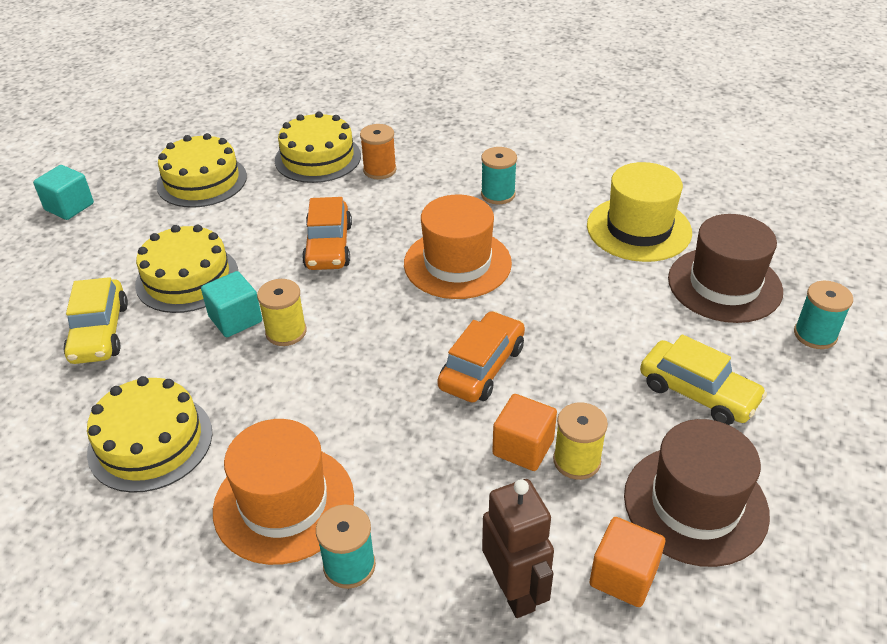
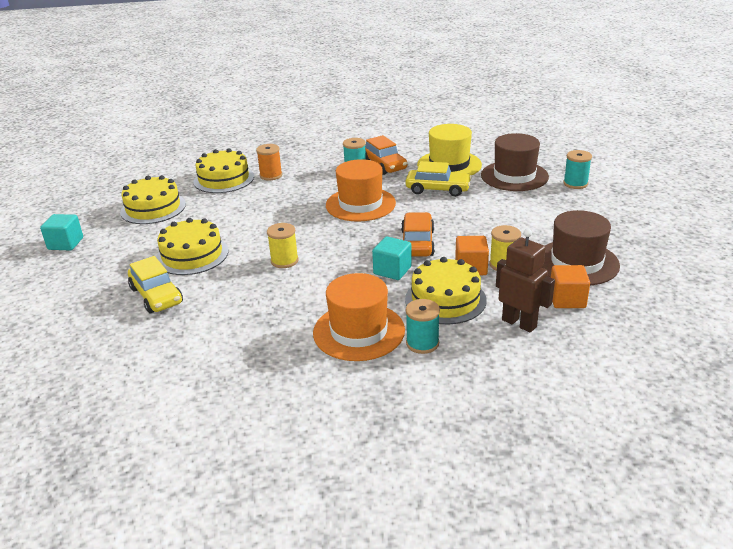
camera: 25 degrees left, 10 degrees down
(150, 442) = (246, 333): yellow cake -> yellow cake (445, 299)
(235, 319) = (245, 264): turquoise cube -> turquoise cube (392, 270)
(329, 246) = (273, 217): orange car -> orange car (384, 165)
(698, 392) = (539, 221): yellow car -> yellow car (438, 189)

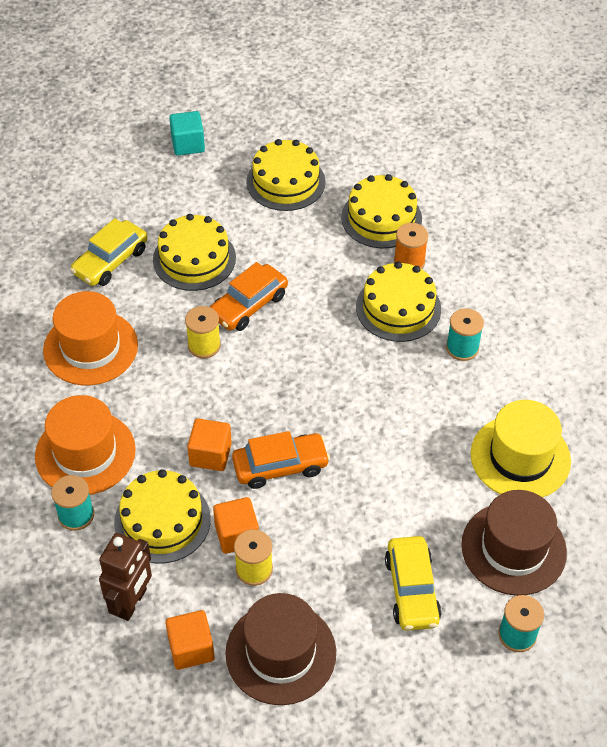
camera: 70 degrees right, 20 degrees up
(307, 184) = (398, 308): none -> yellow cake
(360, 204) = (362, 381): orange hat -> orange hat (90, 347)
(384, 165) = (489, 377): orange car -> orange car (248, 305)
(392, 270) = (210, 454): turquoise cube -> orange cube
(438, 189) = (435, 459): yellow car -> yellow car (412, 590)

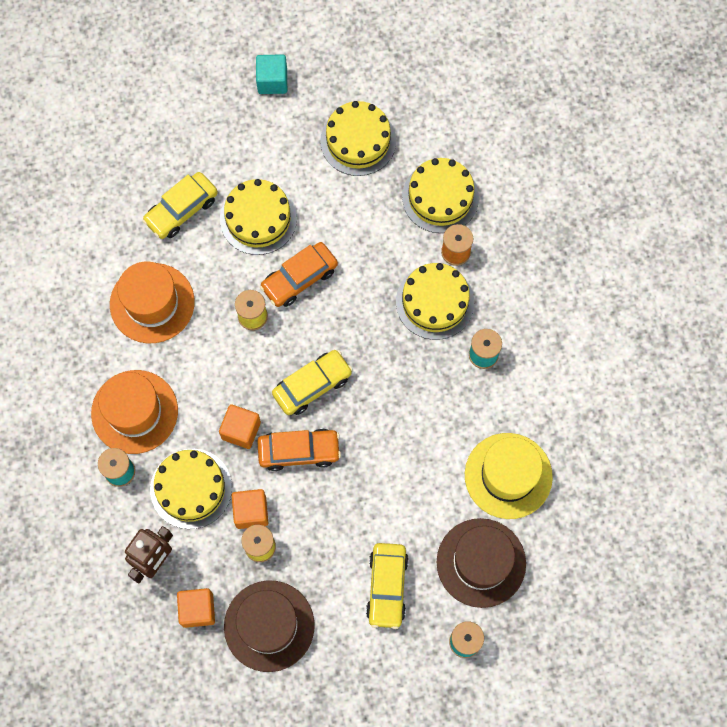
camera: 10 degrees right, 20 degrees up
(282, 401) = (312, 385): none -> yellow car

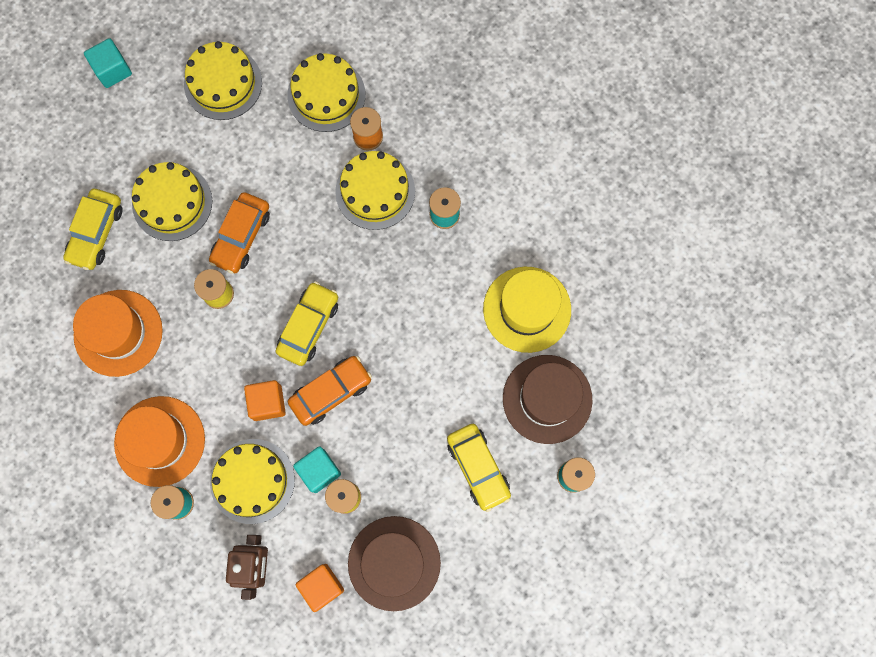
camera: 30 degrees left, 5 degrees up
(251, 512) = (319, 471): orange cube -> turquoise cube

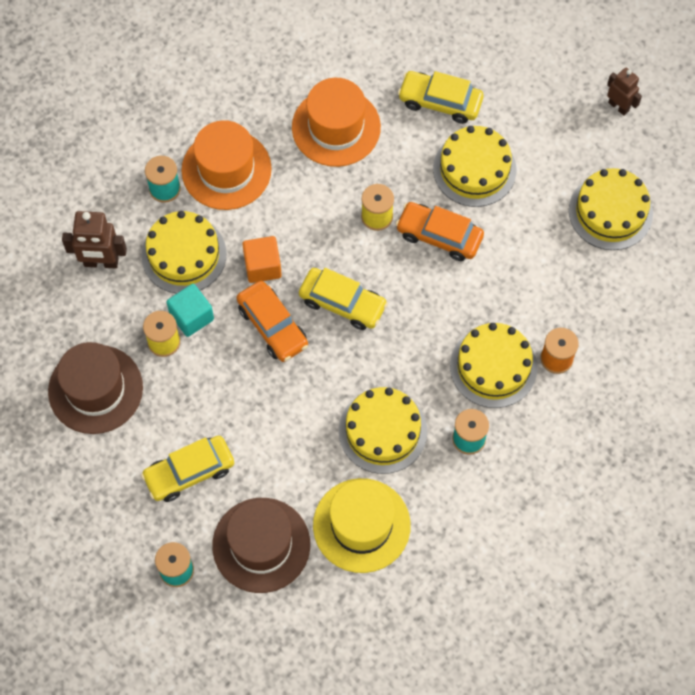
camera: 90 degrees right, 10 degrees down
(112, 70) = (618, 106): turquoise cube -> brown robot
(322, 586) = (76, 321): orange cube -> none
(326, 95) = (603, 315): yellow cake -> yellow cake (382, 431)

